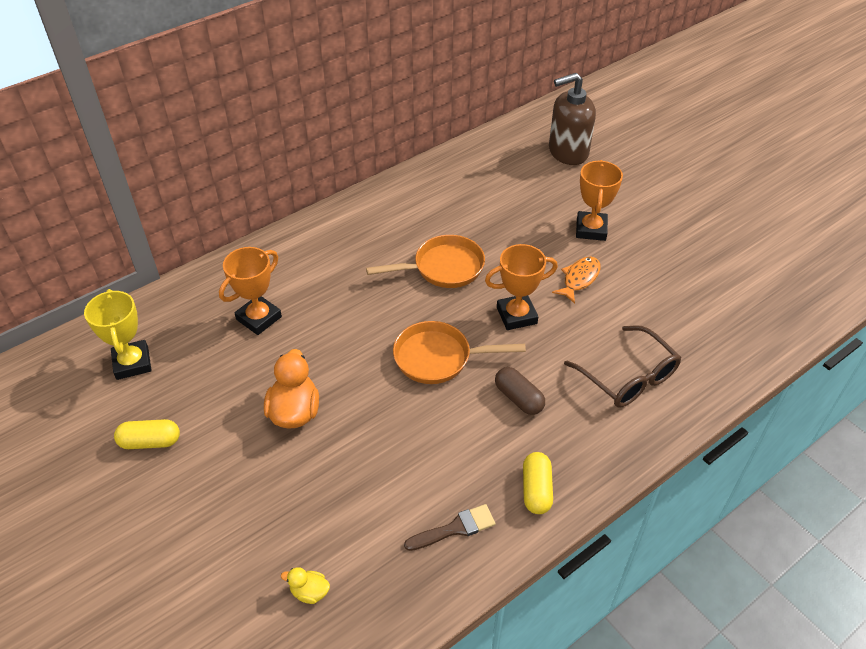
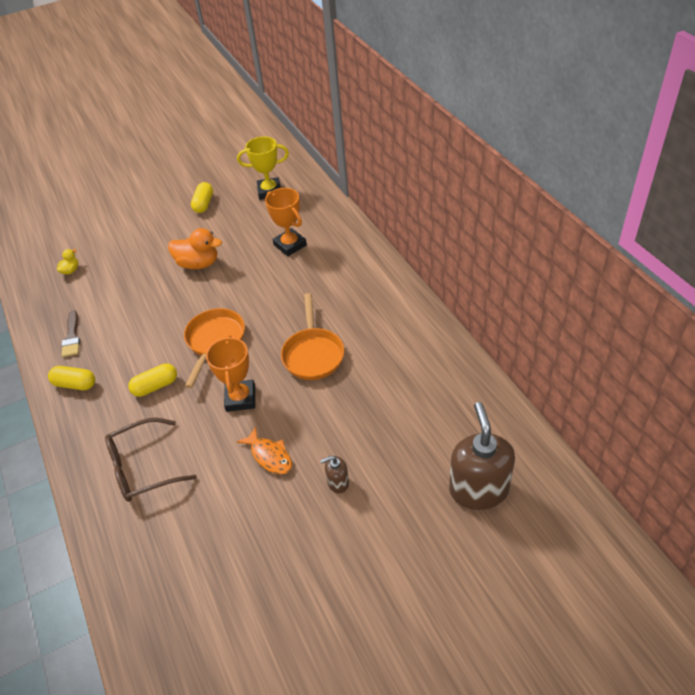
camera: 105 degrees right, 0 degrees up
(518, 398) = (155, 386): brown capsule -> yellow capsule
(591, 229) = (338, 482): orange trophy -> brown soap dispenser

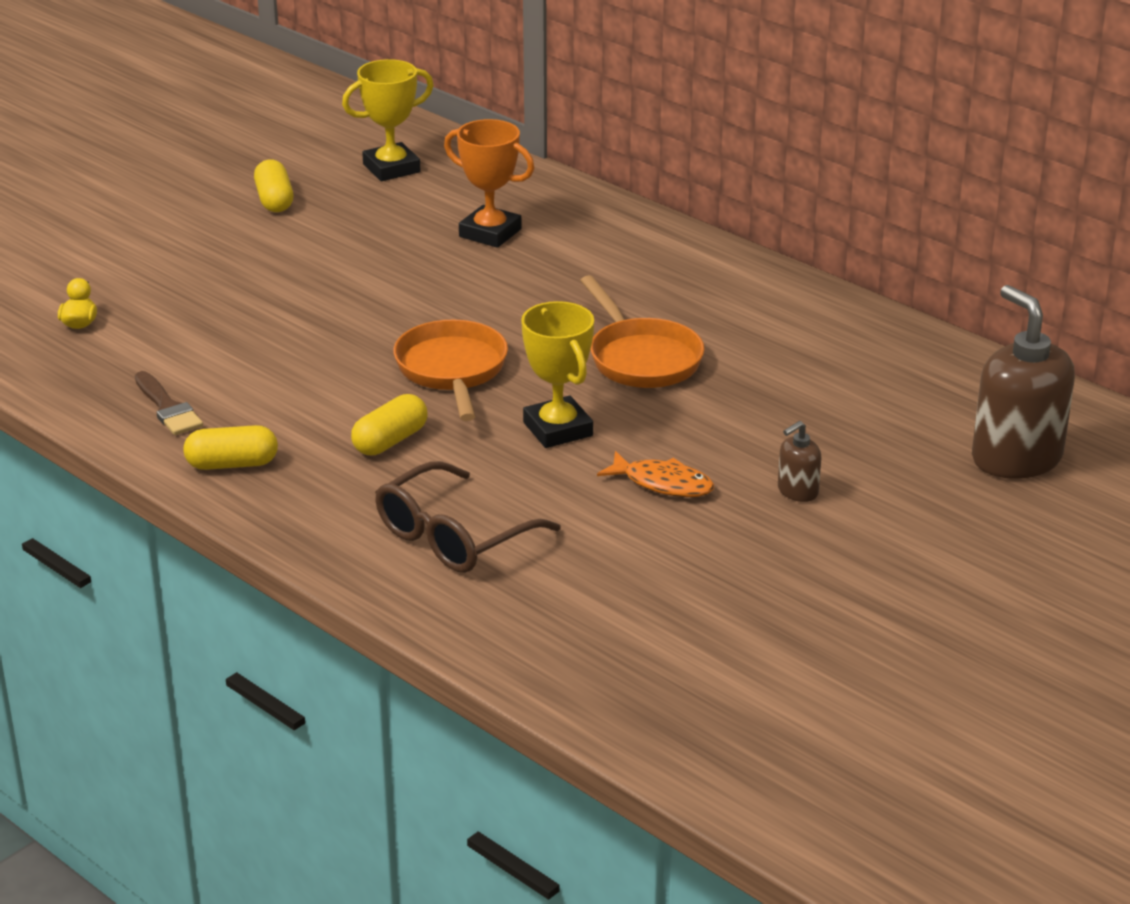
camera: 25 degrees left, 15 degrees down
(198, 264) = (335, 280): orange duck -> none
(240, 398) = (558, 429): orange trophy -> yellow trophy

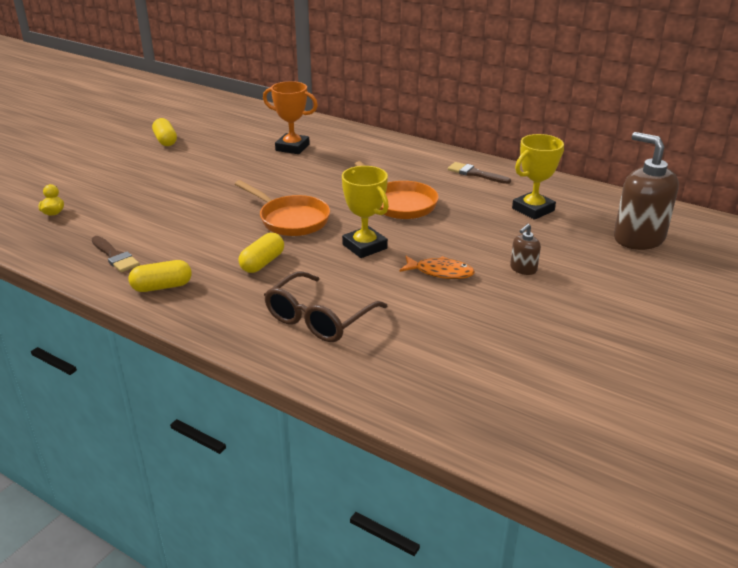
camera: 10 degrees left, 0 degrees up
(391, 168) = (229, 121): yellow trophy -> yellow trophy (533, 209)
(452, 371) = (290, 219): orange pan -> orange pan turned 150 degrees clockwise
(792, 313) = (475, 174): none -> brown brush

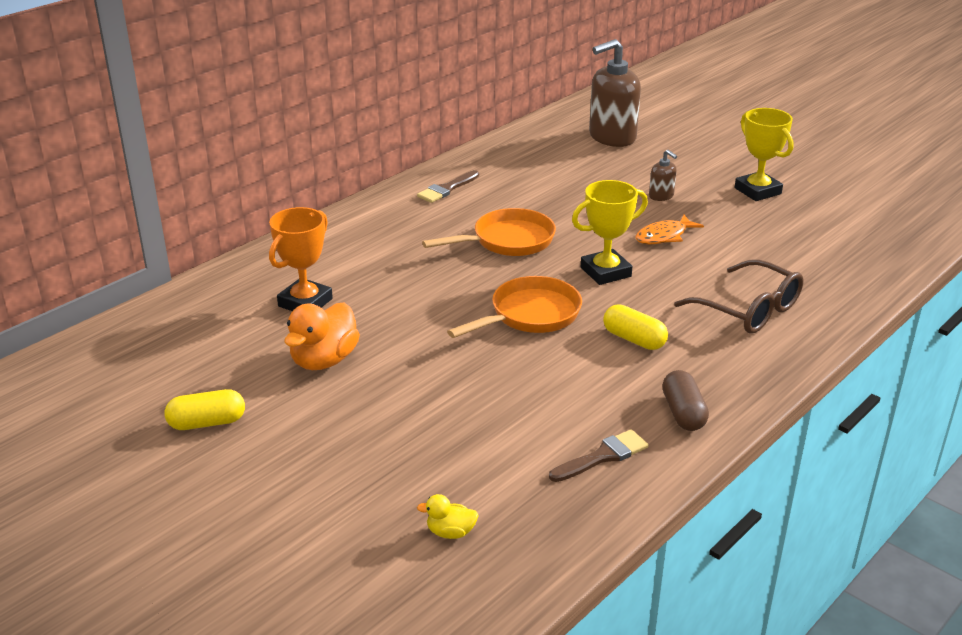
camera: 80 degrees left, 0 degrees up
(162, 287) = (683, 413): yellow capsule -> brown capsule
(227, 160) = (324, 360): none -> orange duck
(440, 272) = (664, 236): orange fish -> orange fish turned 150 degrees counterclockwise
(533, 209) = (543, 172): yellow trophy -> yellow trophy (757, 191)

